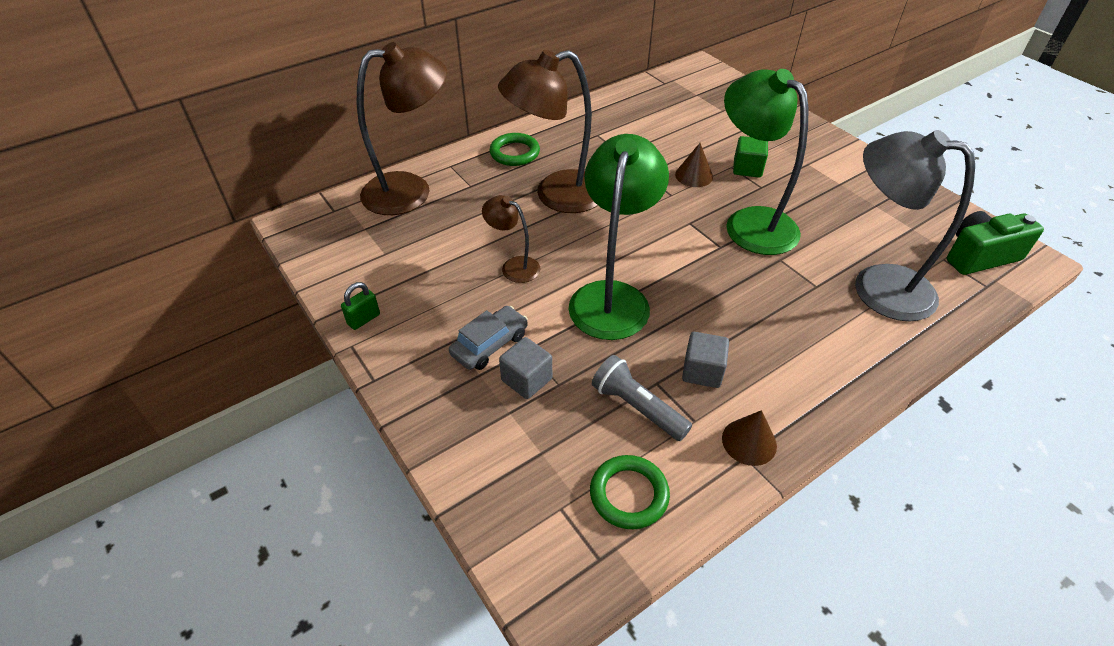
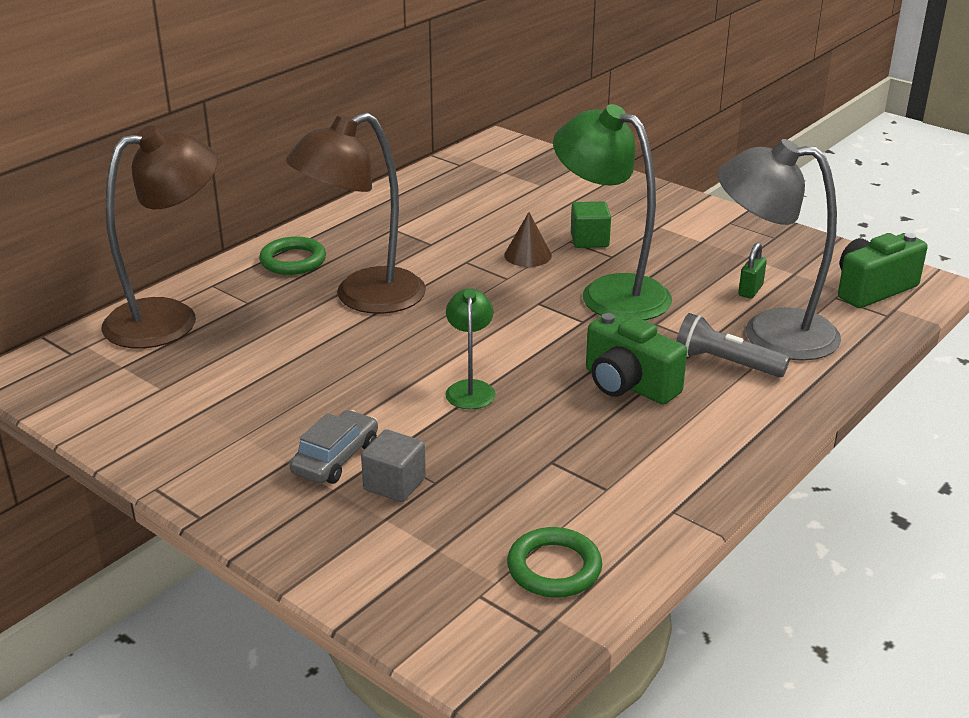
camera: 15 degrees left, 15 degrees down
(364, 319) = (161, 459): green padlock -> green padlock (750, 290)
(514, 266) = (336, 377): brown lamp -> none
(612, 297) = (470, 388): green lamp -> green lamp, size x0.50
(637, 407) = (536, 487): grey flashlight -> grey flashlight (725, 363)
(702, 371) = (600, 442): grey cube -> none
(741, 317) = (628, 385): none -> green camera
(749, 442) = (673, 497): brown cone -> none

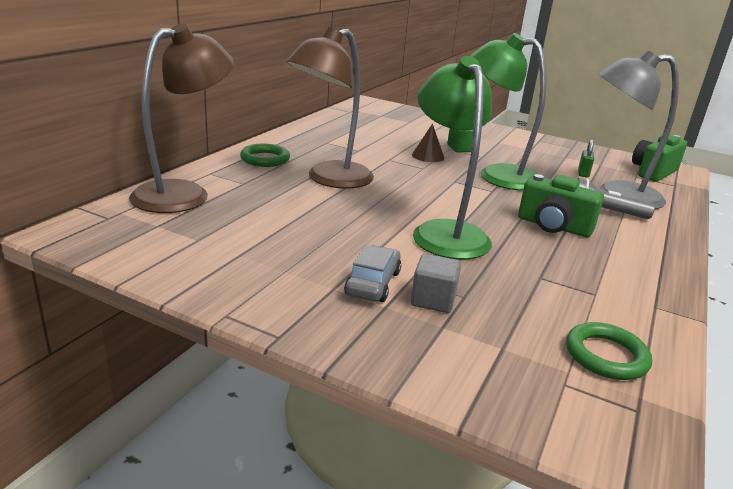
camera: 15 degrees left, 5 degrees down
(470, 388) = (445, 232): green lamp -> green lamp, size x2.00

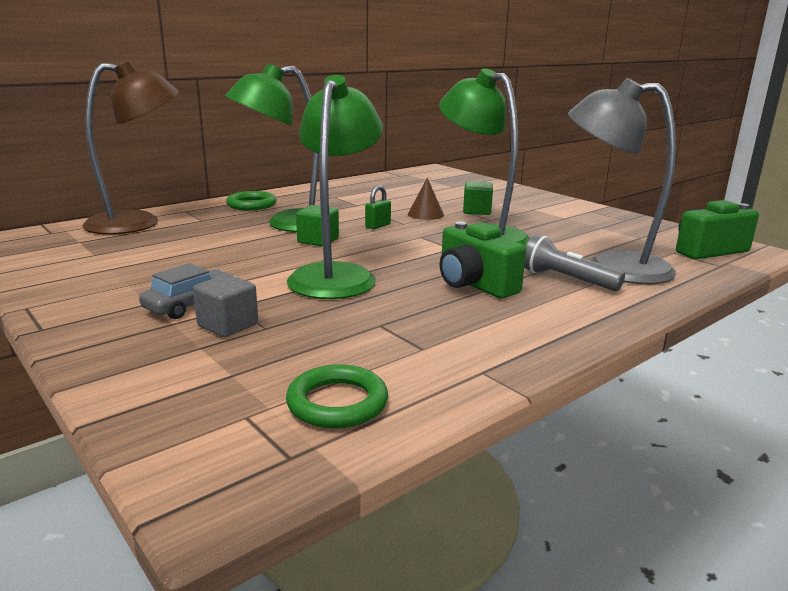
camera: 25 degrees right, 5 degrees down
(330, 179) = (288, 224): brown lamp -> green lamp
(381, 196) = (318, 241): none -> green cube
(583, 173) = (599, 243): green padlock -> green padlock (378, 226)

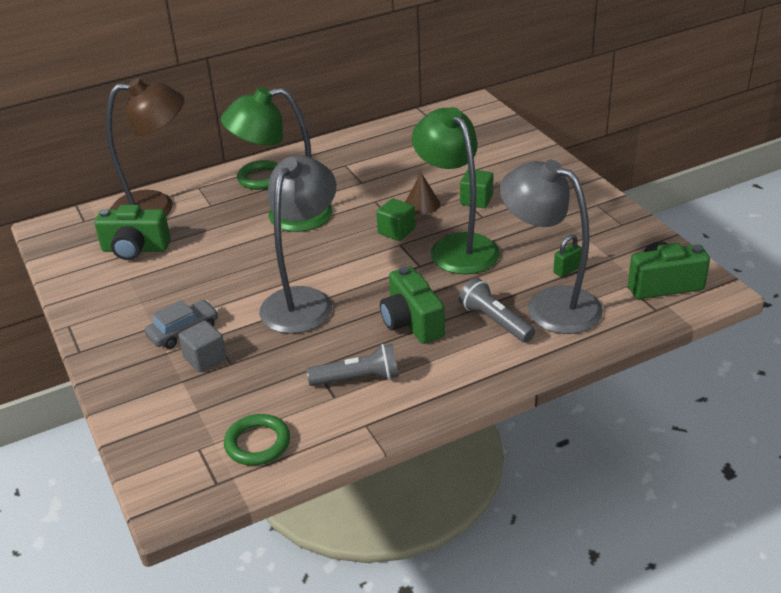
camera: 15 degrees right, 15 degrees up
(116, 248) = (135, 249): none -> green camera
(318, 241) = (304, 246): green cube -> green cube (396, 231)
(336, 275) = (303, 301): green lamp -> grey lamp
(378, 226) = (367, 224): green padlock -> green padlock (566, 270)
(442, 331) = (358, 379): none -> grey flashlight

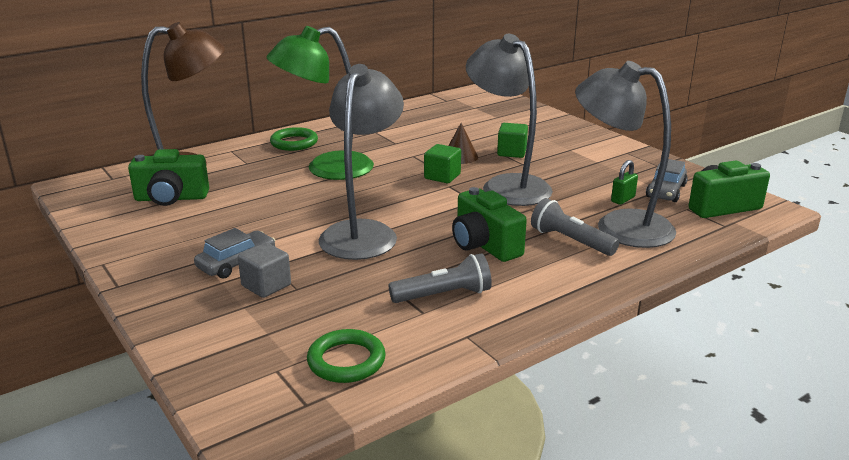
camera: 10 degrees left, 10 degrees down
(457, 246) = (507, 185): green lamp -> grey lamp
(615, 261) = (665, 191): none -> grey car

